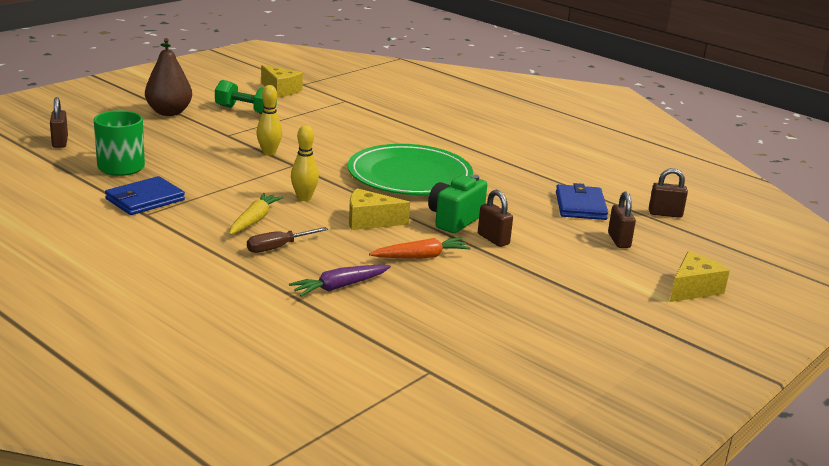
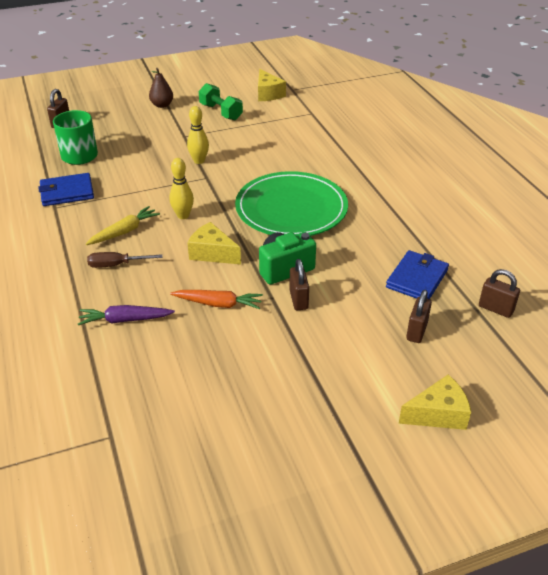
camera: 30 degrees right, 15 degrees up
(169, 112) = (162, 105): brown pear -> brown pear, size x0.64

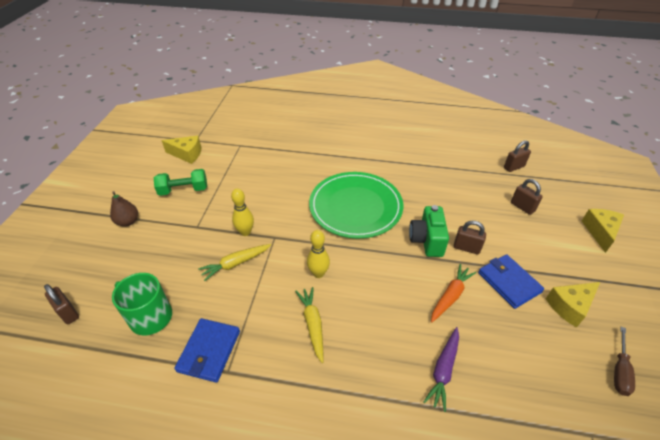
camera: 60 degrees left, 5 degrees up
(116, 265) = (360, 349): brown screwdriver -> brown screwdriver (619, 371)
(159, 170) = (236, 264): none -> yellow carrot
(212, 253) = (383, 274): yellow cheese -> yellow cheese (569, 306)
(417, 278) = (470, 184): blue wallet -> blue wallet (508, 282)

